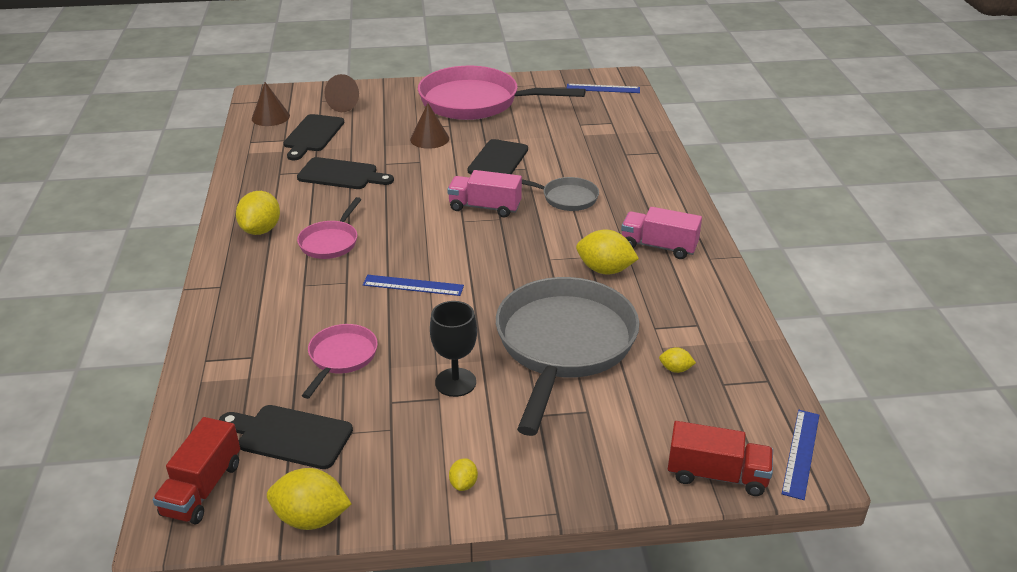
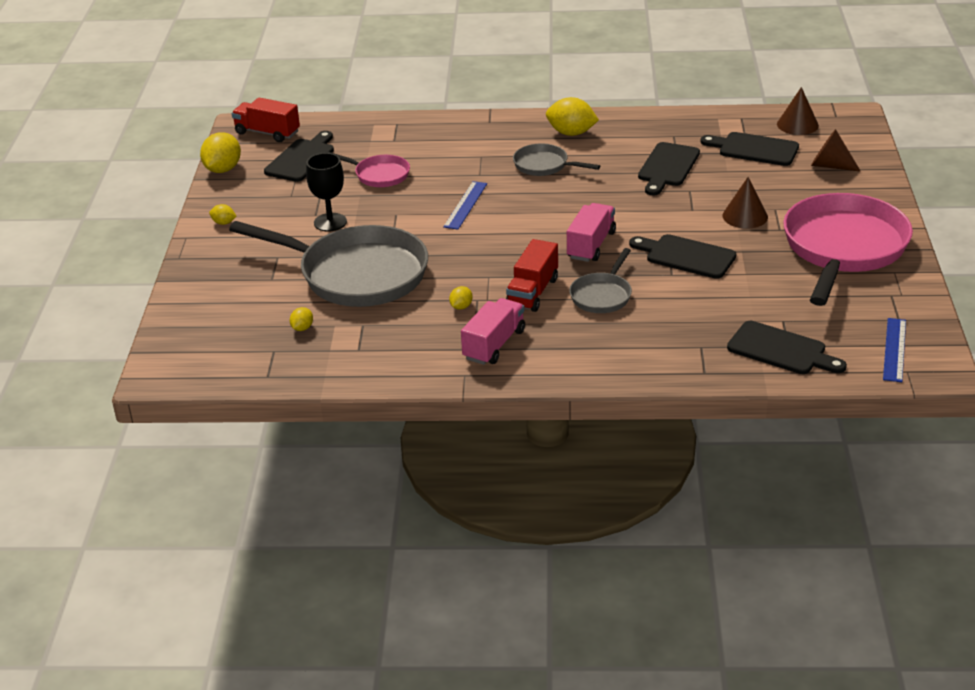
camera: 100 degrees right, 0 degrees up
(330, 242) = (544, 165): pink pan -> grey pan
(605, 270) = (461, 307): yellow lemon -> yellow lemon, size x0.50
(618, 125) = (781, 350): none -> black cutting board
(717, 475) = (176, 330): red truck -> red truck (532, 292)
(800, 453) = (177, 376): blue ruler -> none

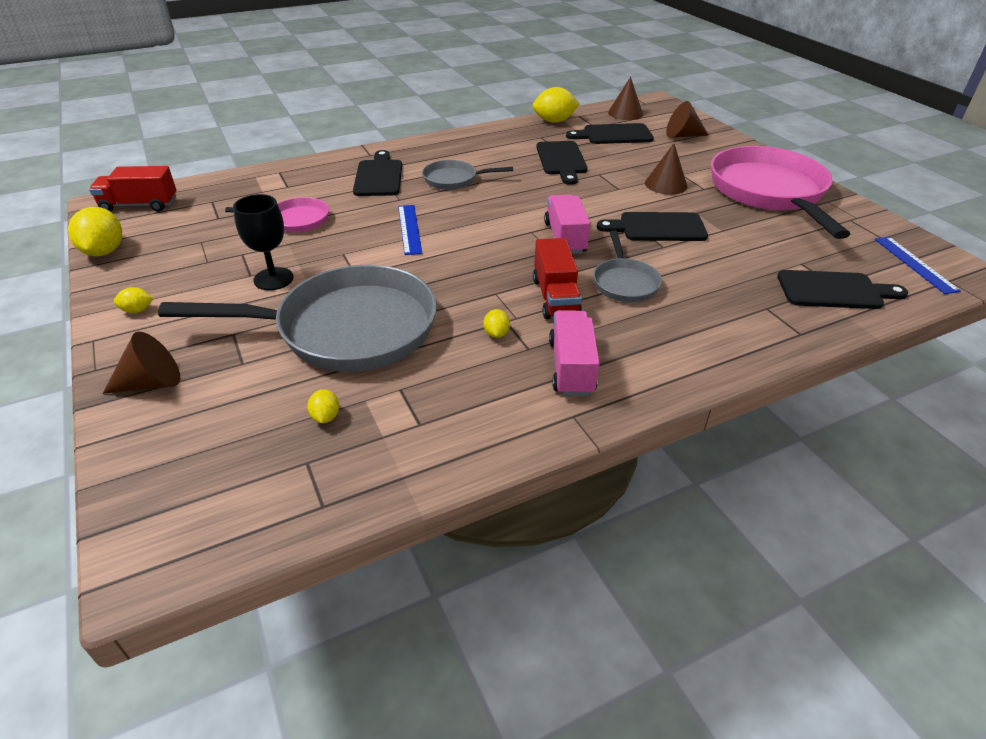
camera: 30 degrees left, 5 degrees up
(208, 276) = (152, 383): none -> brown cone
(301, 159) = (196, 222): black cutting board -> black cutting board (379, 176)
(571, 133) = (453, 150): yellow lemon -> yellow lemon (554, 121)

